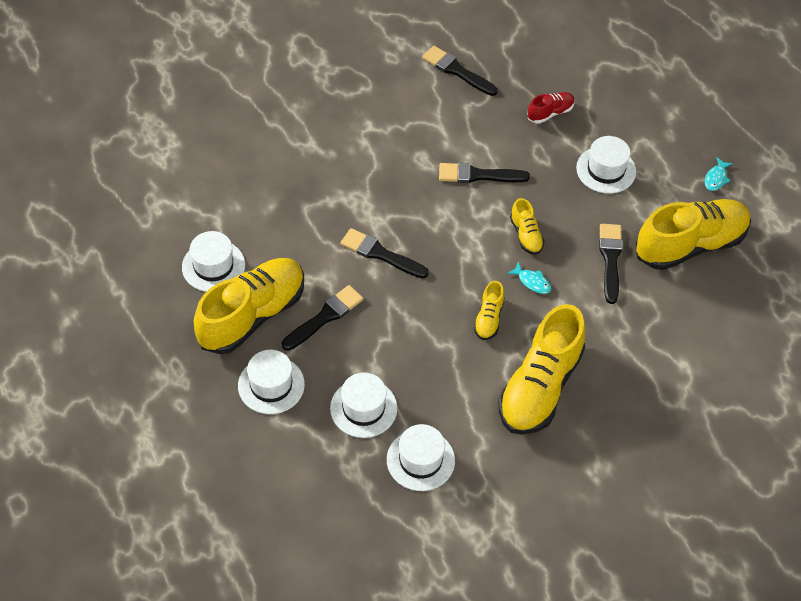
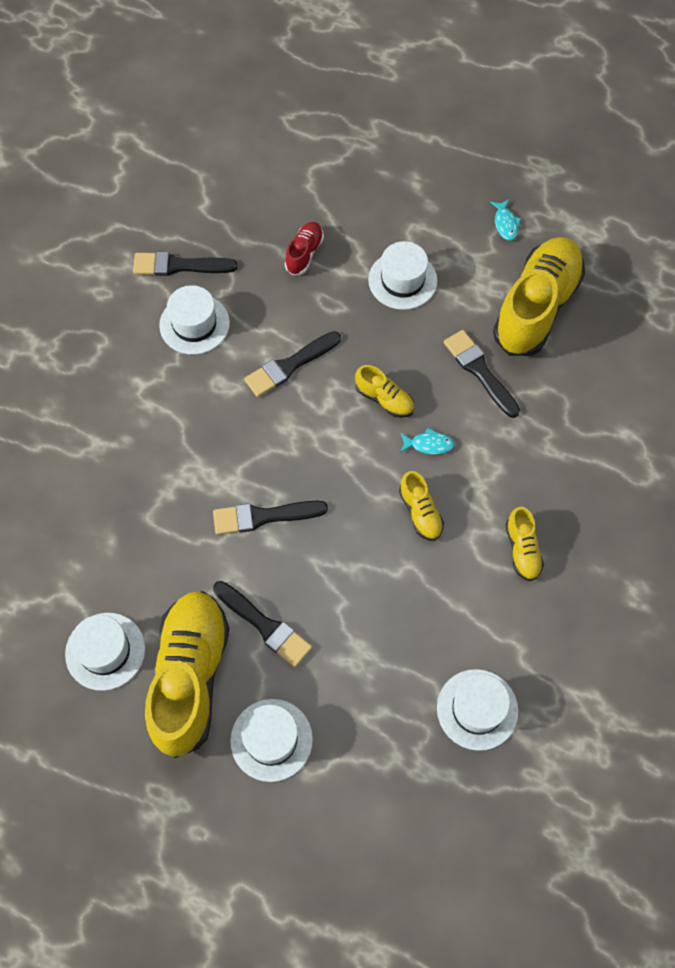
camera: 35 degrees left, 10 degrees up
(324, 317) = (264, 625): black brush -> black brush turned 120 degrees clockwise
(363, 408) = (380, 696): white hat -> white hat (194, 324)
(540, 387) = (522, 550): yellow shoe -> yellow shoe, size x0.45

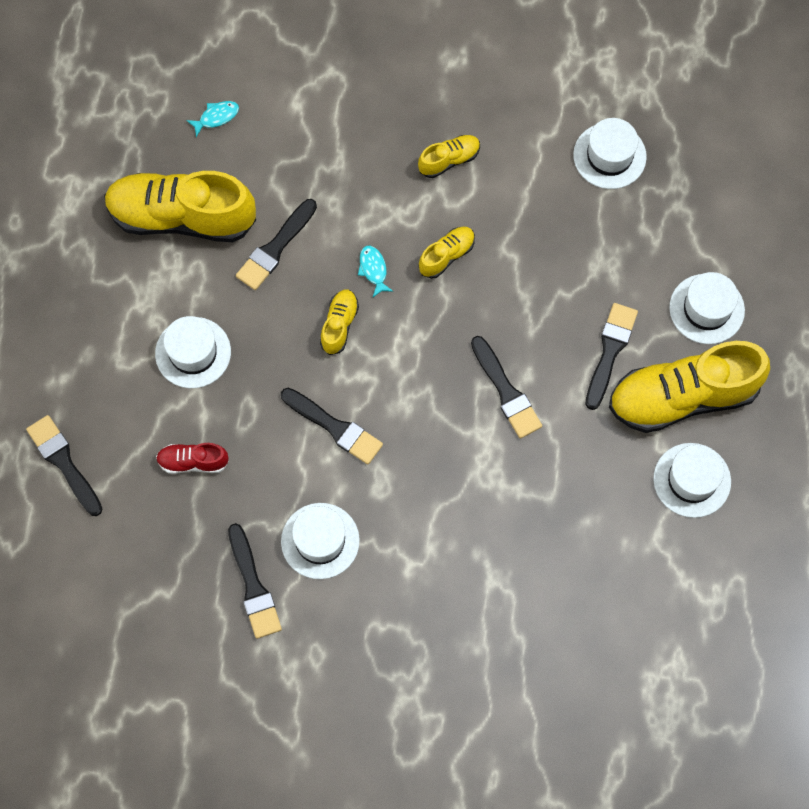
camera: 110 degrees left, 5 degrees up
(342, 167) = (64, 463): none -> black brush
(505, 224) = (87, 274): turquoise fish -> turquoise fish (216, 117)

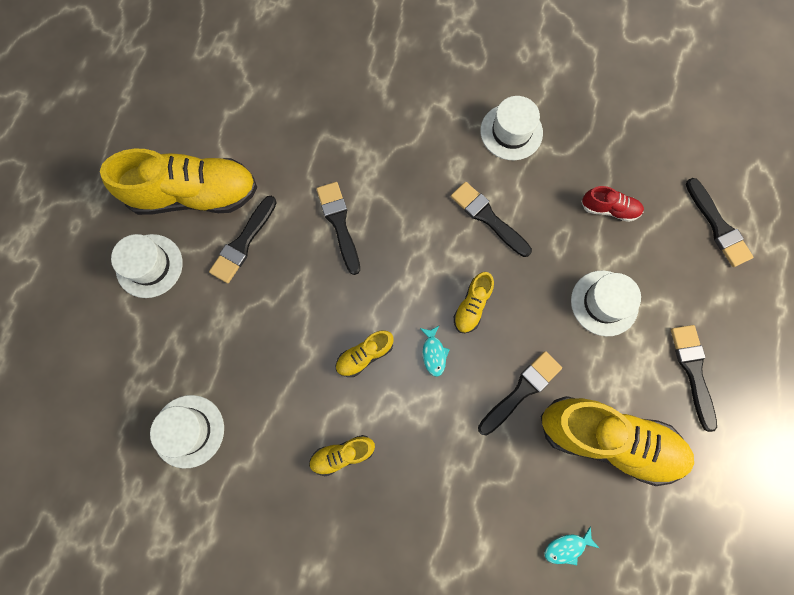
camera: 170 degrees left, 5 degrees up
(253, 586) = (567, 107): black brush -> black brush (693, 371)
(692, 480) = (209, 130): white hat -> none

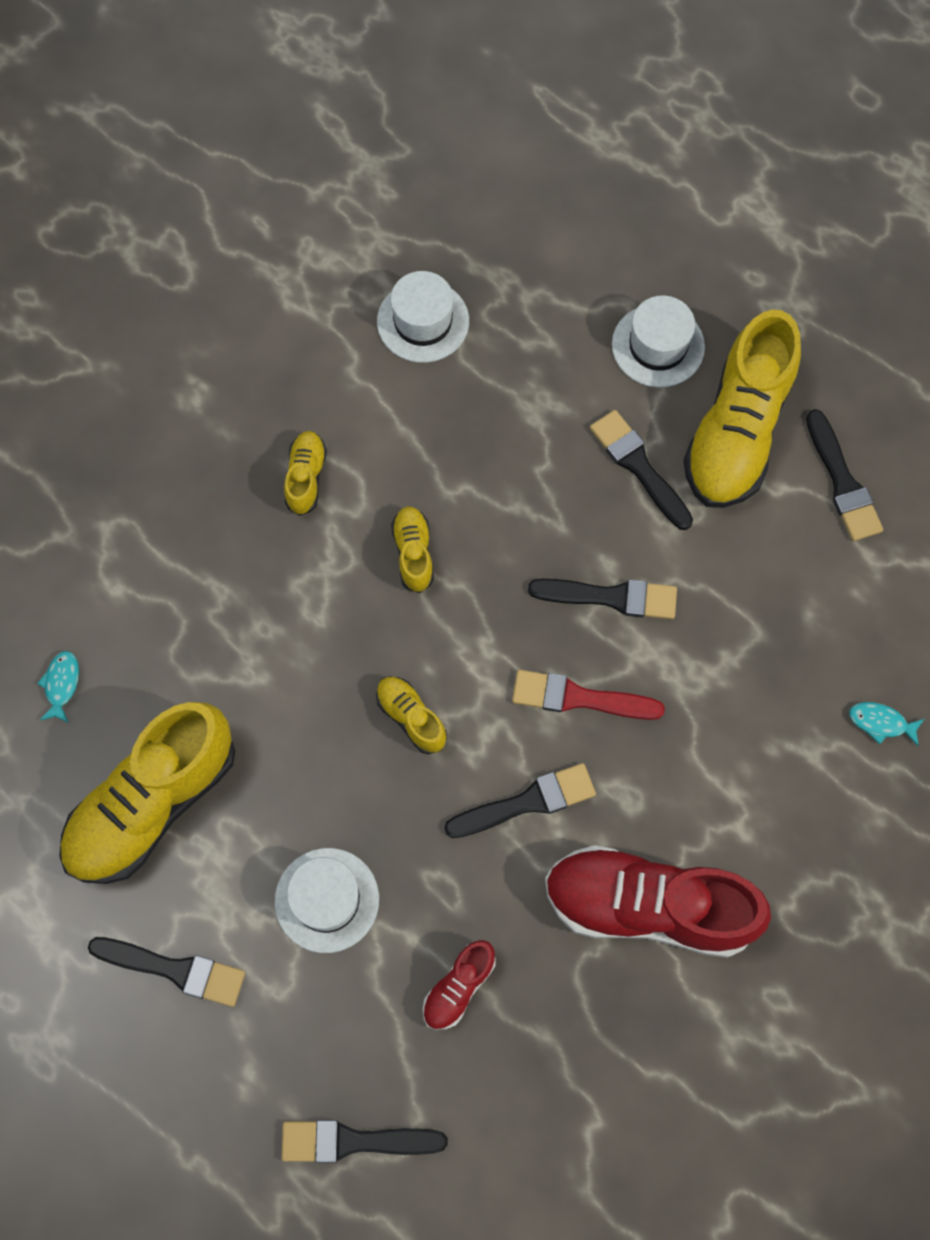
camera: 115 degrees right, 5 degrees down
(411, 215) = (579, 698): none -> red brush
(433, 353) = (373, 638): turquoise fish -> turquoise fish (881, 723)
(511, 132) = (648, 906): white hat -> red shoe
(521, 391) = (269, 725): black brush -> black brush (842, 482)

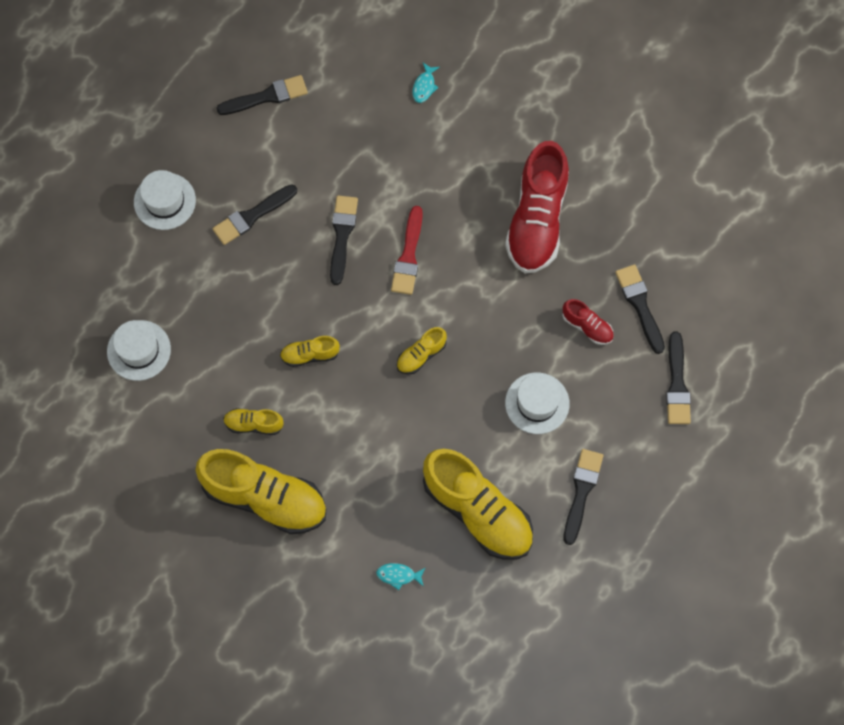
camera: 90 degrees left, 0 degrees up
(526, 802) = (475, 287): black brush -> black brush (640, 305)
(737, 432) = (229, 156): yellow shoe -> yellow shoe (265, 498)

